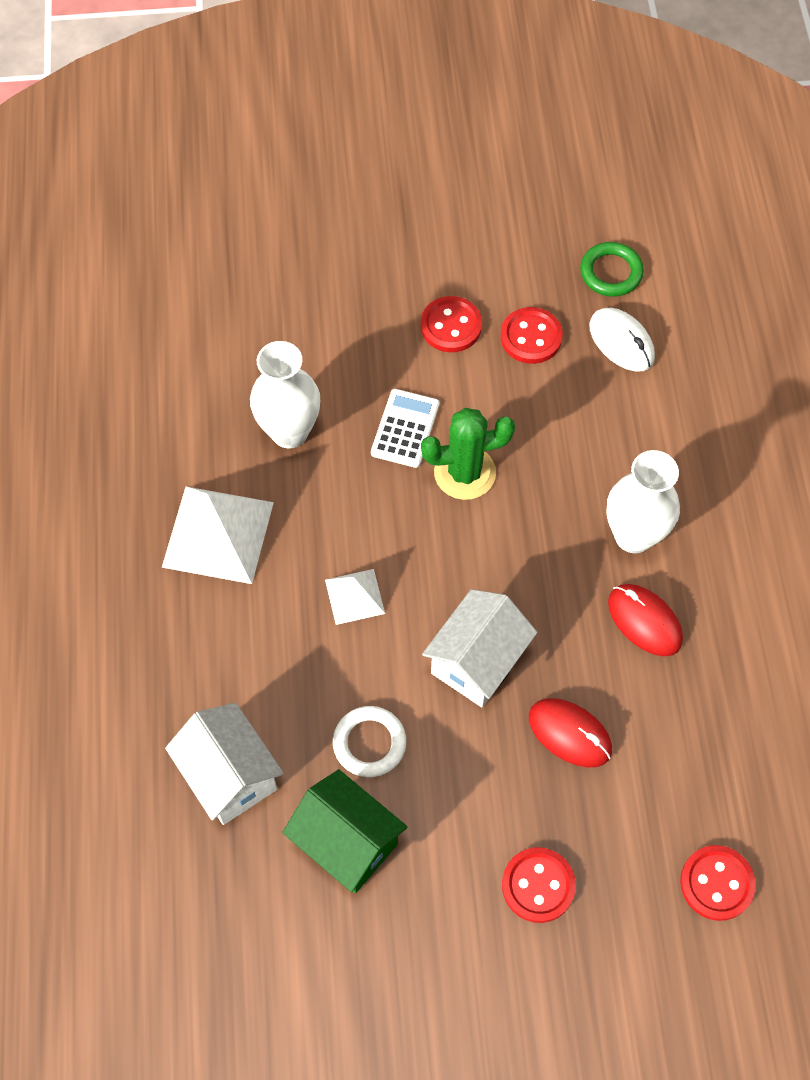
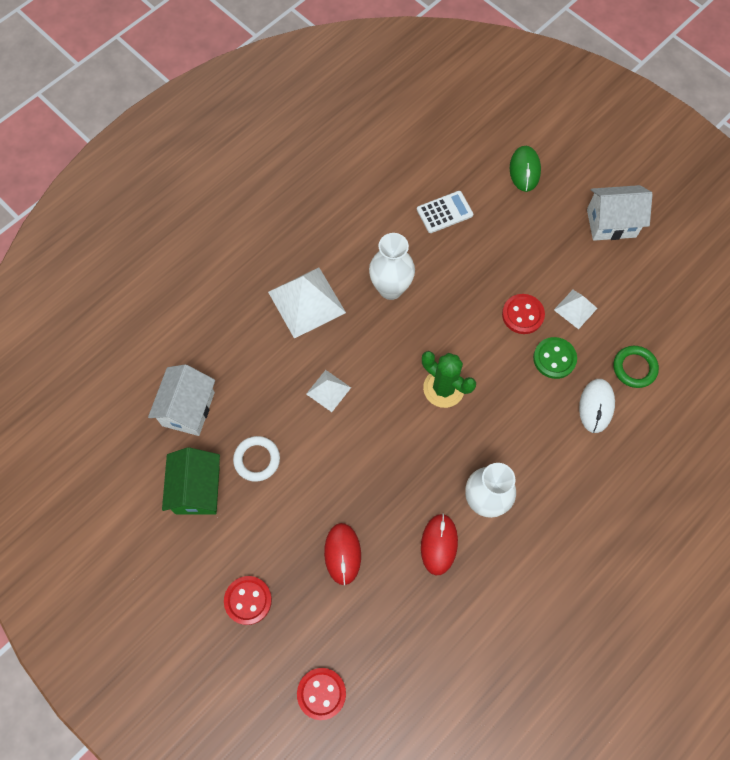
camera: 50 degrees right, 5 degrees up
(278, 185) = (524, 170): none -> green mouse
(405, 429) = (442, 340): white calculator -> white calculator (444, 212)
(477, 661) = (343, 477): white house -> white house (611, 223)
(492, 271) = (575, 309): none -> white pyramid
(531, 337) = (554, 358): red button -> green button

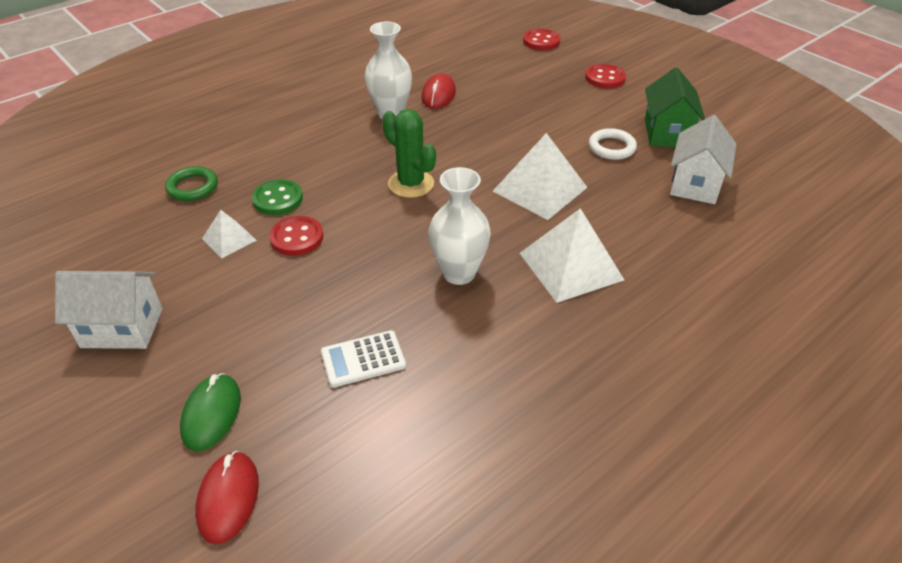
camera: 175 degrees left, 25 degrees down
(328, 390) = (540, 189): white pyramid -> white pyramid, size x1.86
(342, 554) = (525, 94): red mouse -> red mouse (228, 498)
(596, 406) = (252, 163): white mouse -> none

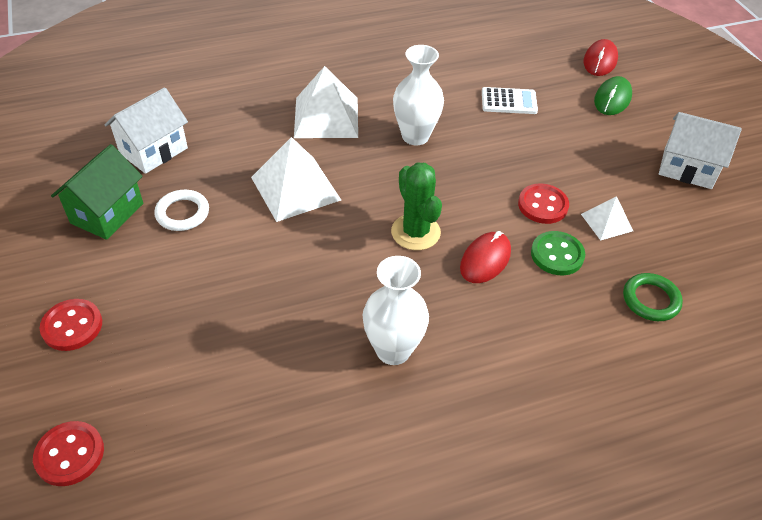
camera: 160 degrees left, 5 degrees up
(438, 95) = (312, 368): red mouse -> red mouse (485, 260)

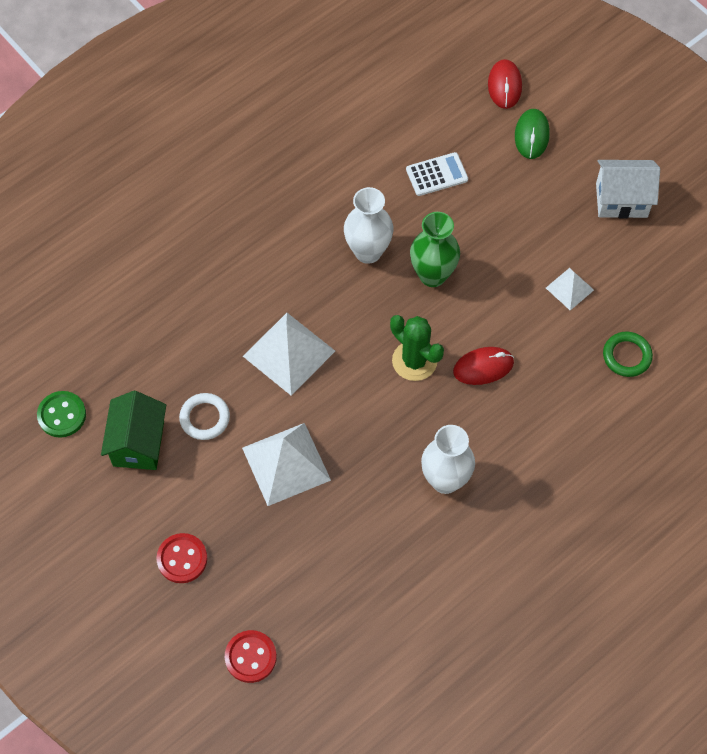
camera: 20 degrees left, 15 degrees up
(153, 151) = (136, 360): white house -> none
(326, 117) = (274, 259): white pyramid -> white pyramid (286, 464)
(469, 171) = (432, 275): none -> green vase
(485, 260) = (483, 367): red mouse -> red mouse turned 60 degrees clockwise
(542, 205) = (510, 290): red button -> none
(557, 255) = (539, 339): green button -> green button (62, 415)

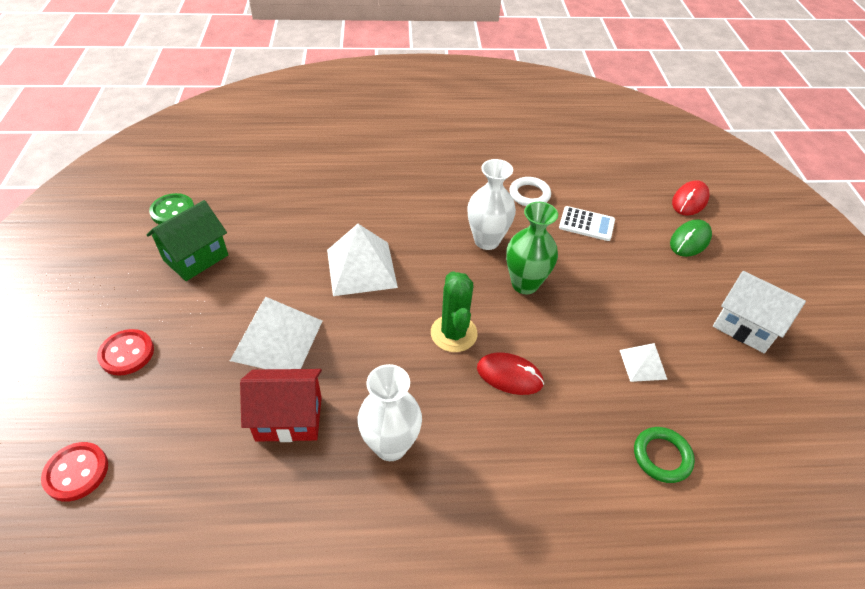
camera: 35 degrees right, 15 degrees down
(205, 418) = (257, 271): white ring -> white ring (529, 194)
(357, 514) = (289, 418): none -> red house

